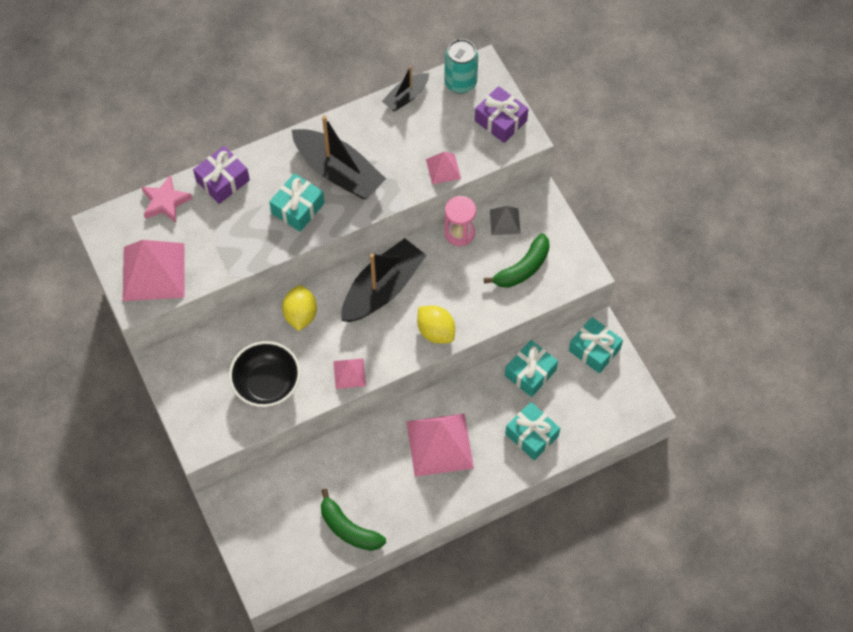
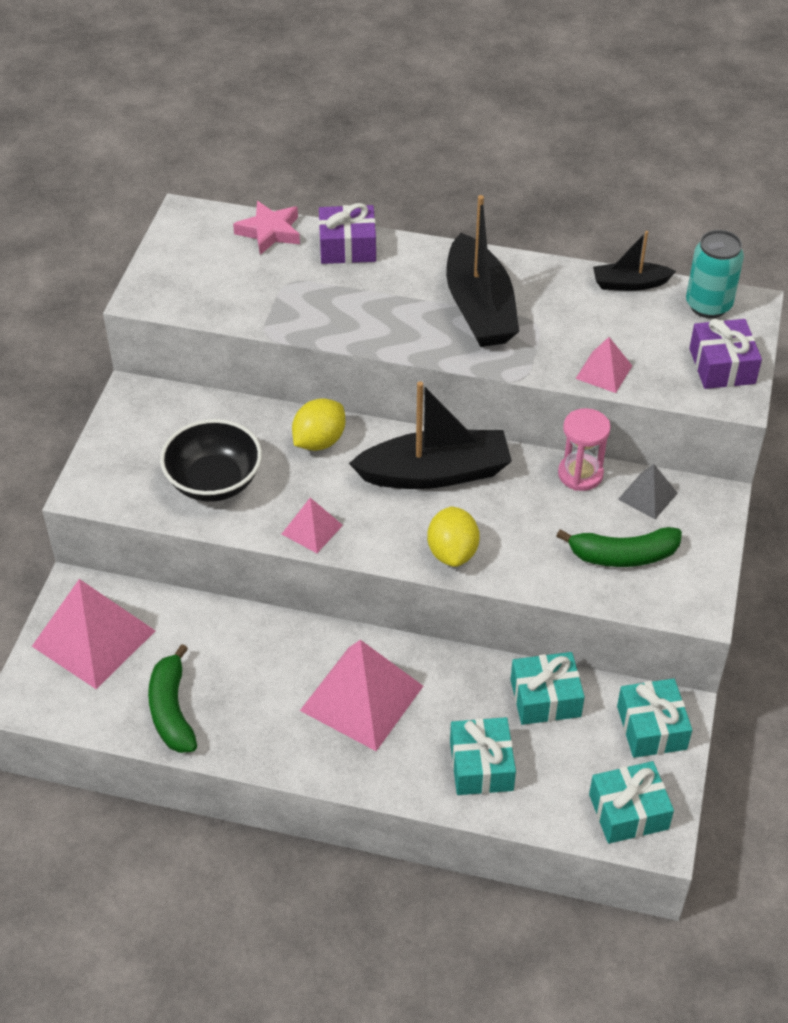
camera: 40 degrees right, 15 degrees down
(154, 272) = (190, 282): pink pyramid -> pink pyramid (94, 638)
(298, 208) = (399, 314): turquoise gift -> turquoise gift (628, 811)

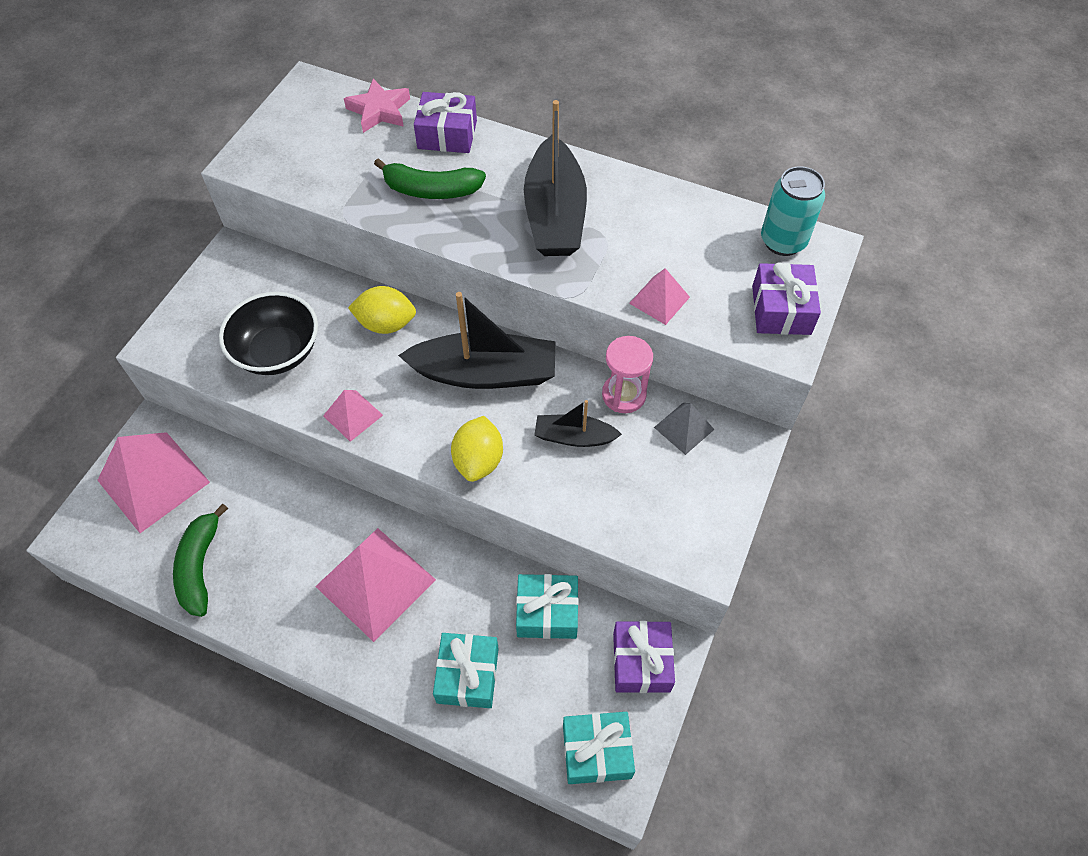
camera: 10 degrees right, 10 degrees up
(319, 441) = (386, 324): yellow lemon -> yellow lemon turned 45 degrees clockwise
(623, 555) = (643, 490): green banana -> green banana (431, 190)
(629, 284) = (709, 208): black boat -> black boat (574, 437)
(651, 727) = (641, 662): turquoise gift -> purple gift

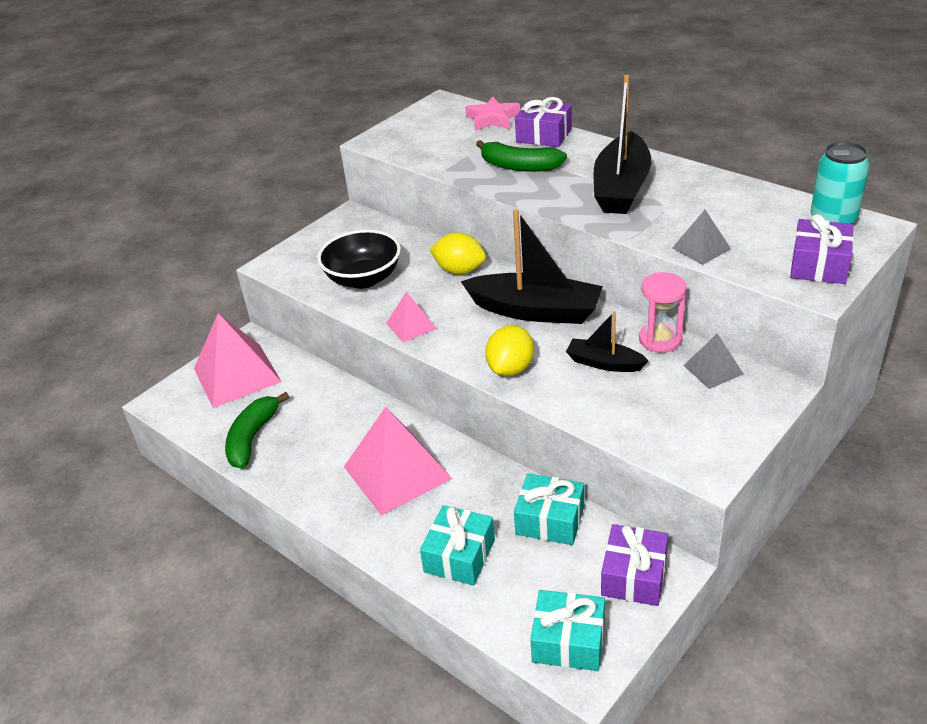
camera: 20 degrees right, 20 degrees down
(659, 300) = (701, 248): pink pyramid -> grey pyramid

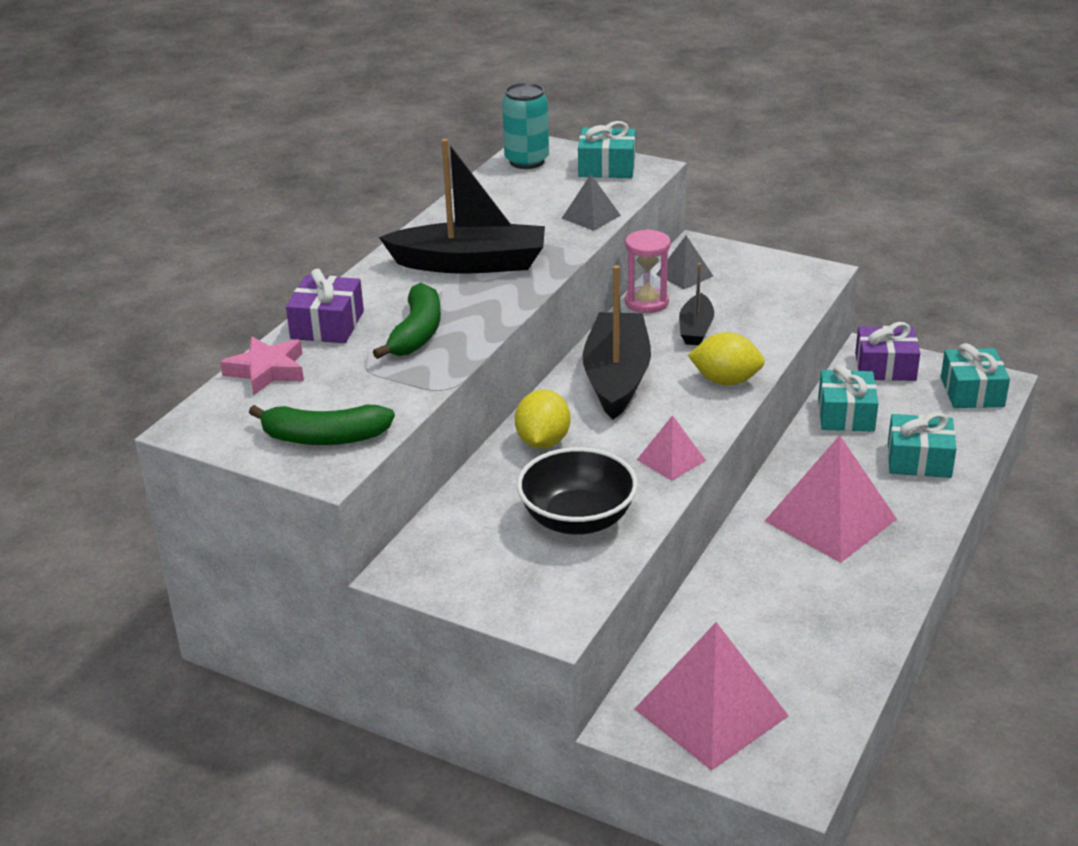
camera: 105 degrees left, 5 degrees down
(252, 438) = (828, 655): green banana -> green banana (324, 438)
(819, 265) = (607, 167): purple gift -> turquoise gift

